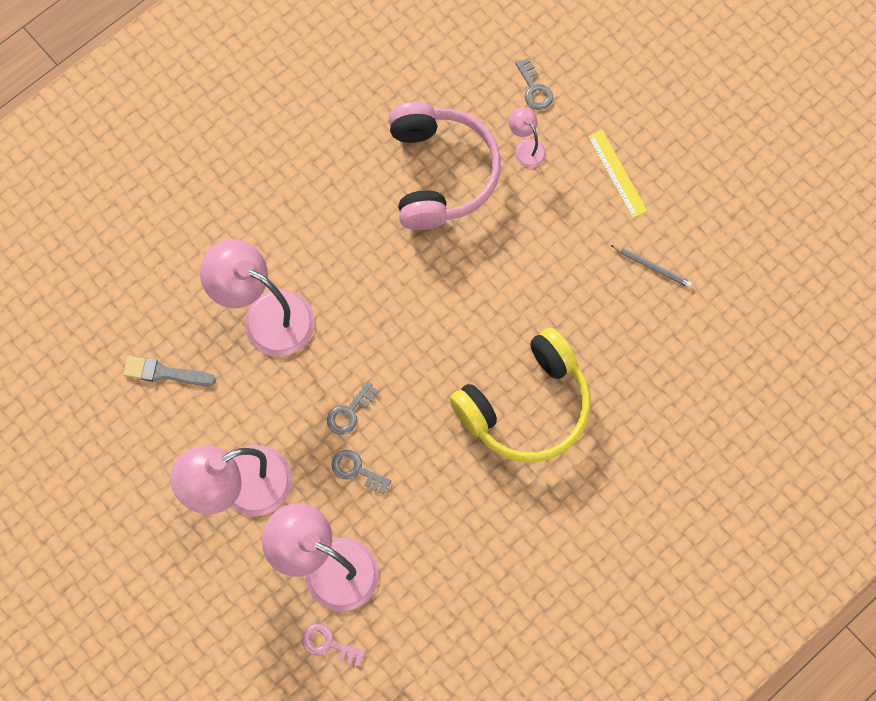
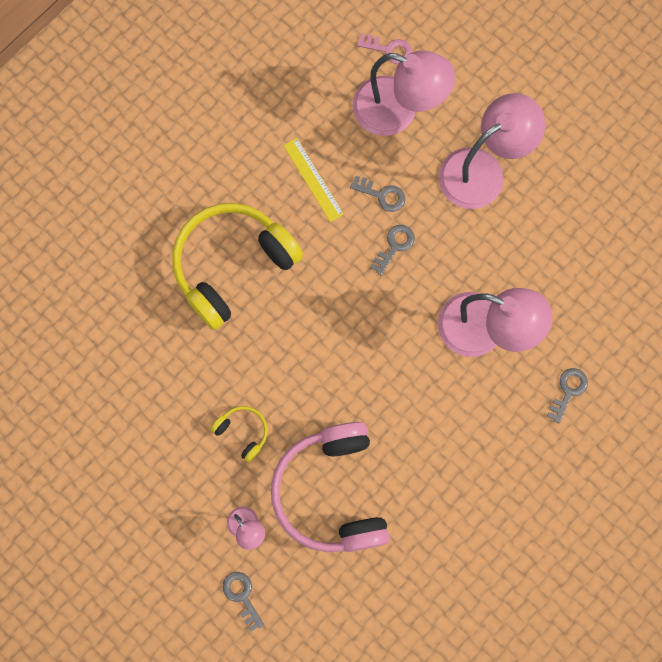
camera: 175 degrees right, 5 degrees up
(165, 373) = (570, 268): grey brush -> none
(190, 248) = (568, 391): none -> grey key
(525, 236) = (243, 432): none -> yellow headphones
(617, 173) = (153, 507): yellow ruler -> yellow ruler (313, 179)
(652, 267) = (117, 411): grey pencil -> none

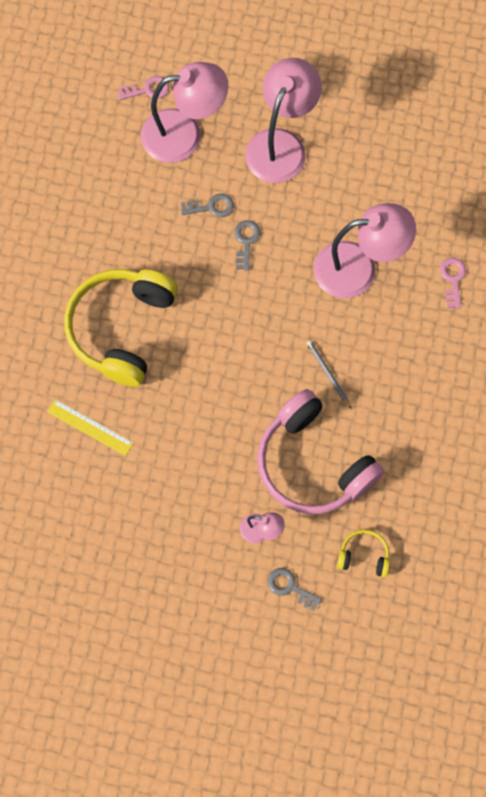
camera: 30 degrees left, 5 degrees down
(243, 432) = (211, 456): yellow headphones -> yellow headphones (364, 556)
(313, 179) = (147, 224): yellow ruler -> yellow ruler (90, 427)
(396, 415) = (328, 374): none -> grey pencil
(568, 391) = (453, 279): grey key -> pink key

